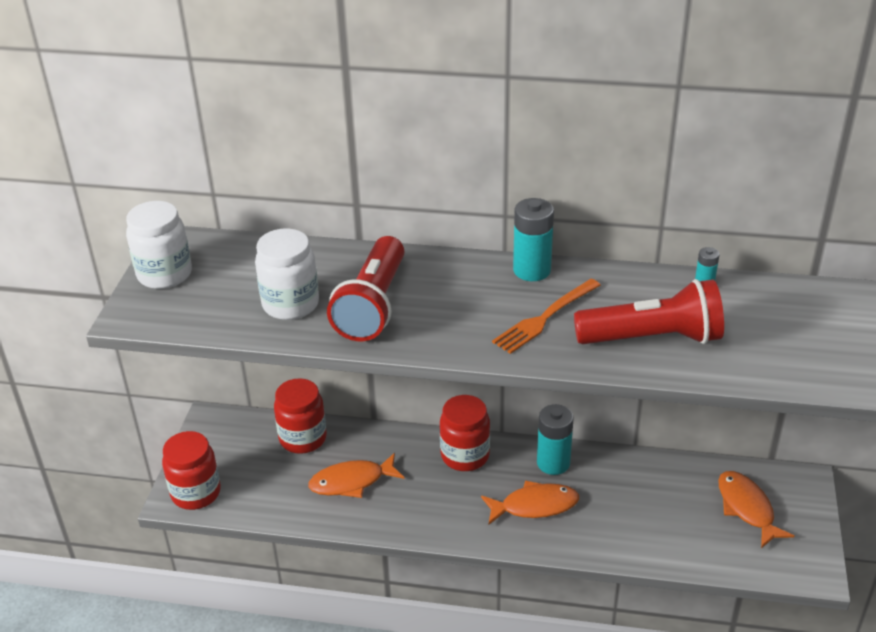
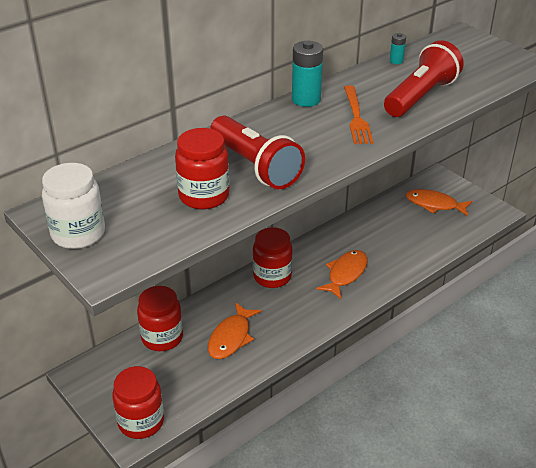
camera: 50 degrees left, 0 degrees up
(290, 304) = (204, 196): white jar -> red jar
(553, 463) = (322, 247): turquoise battery -> none

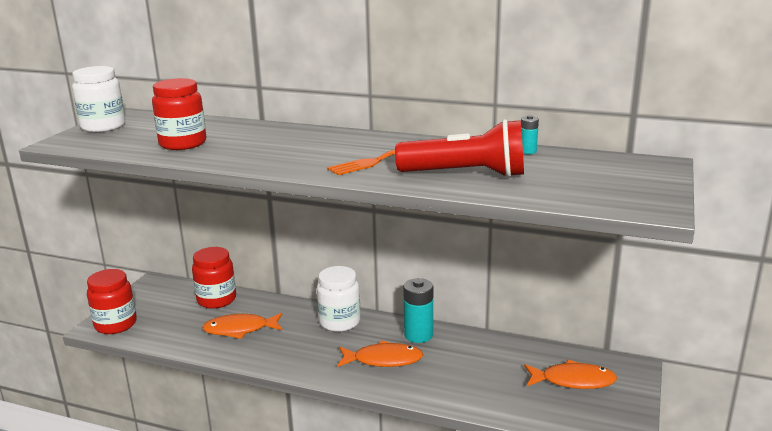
camera: 60 degrees right, 15 degrees down
(255, 166) = (245, 147): red flashlight -> none
(272, 276) = (339, 322): red jar -> white jar
(306, 100) = (386, 138): turquoise battery -> turquoise battery (418, 335)
(434, 204) = (573, 381): orange fish -> orange fish turned 105 degrees clockwise

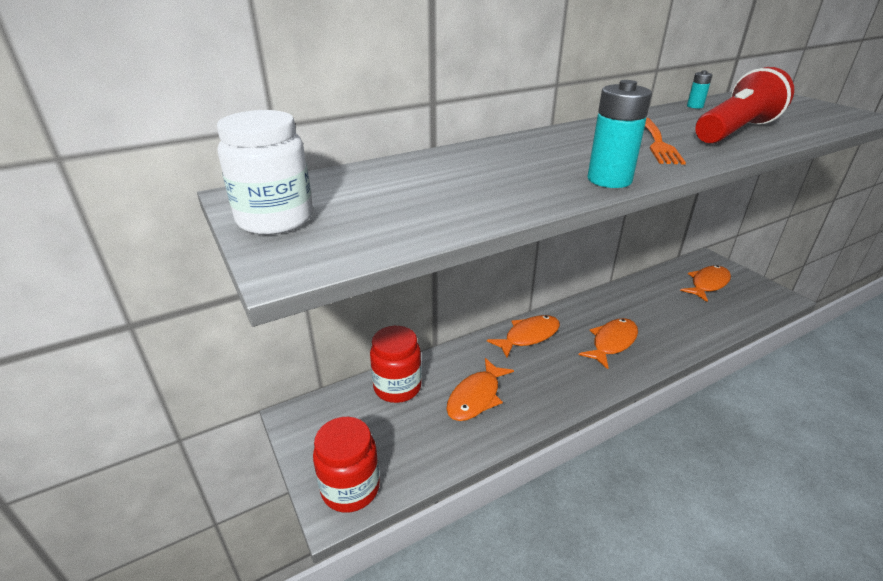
camera: 50 degrees left, 10 degrees up
(183, 143) = (457, 196): red jar -> none
(339, 322) = (528, 336): white jar -> orange fish
(418, 335) = (590, 310): turquoise battery -> turquoise battery (609, 180)

